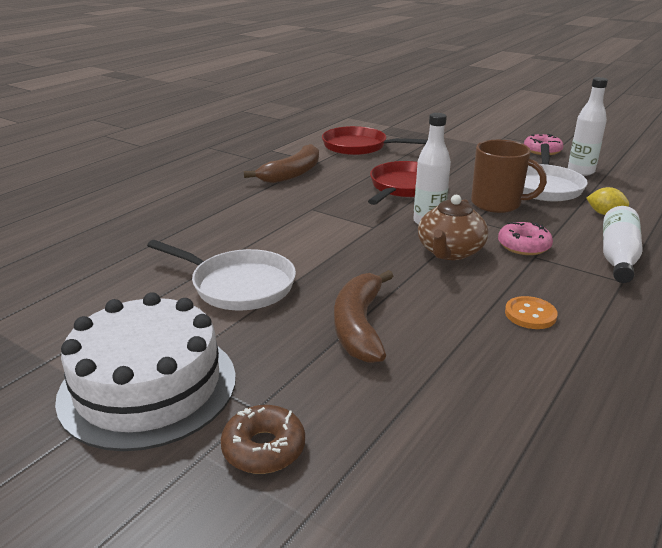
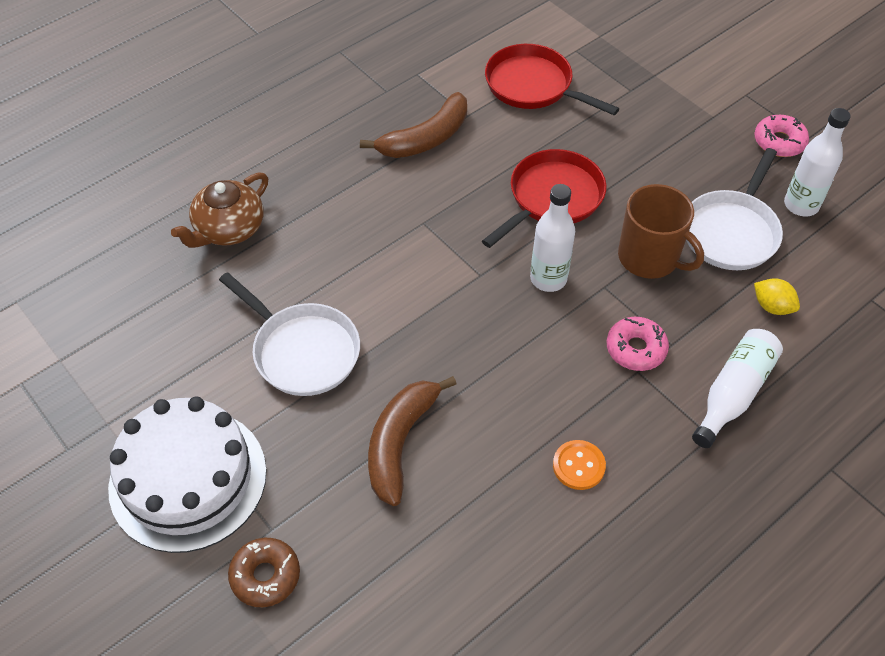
camera: 15 degrees right, 25 degrees up
(449, 252) = (546, 342): brown teapot -> brown teapot (228, 229)

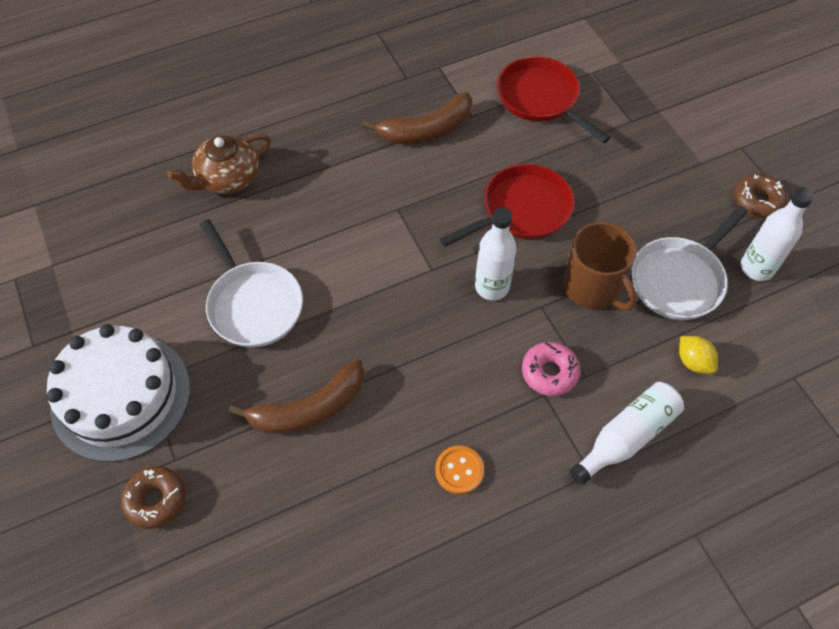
camera: 15 degrees right, 5 degrees up
(400, 442) = (309, 408): brown banana -> brown banana turned 150 degrees counterclockwise
(779, 142) = (757, 201): pink donut -> brown donut

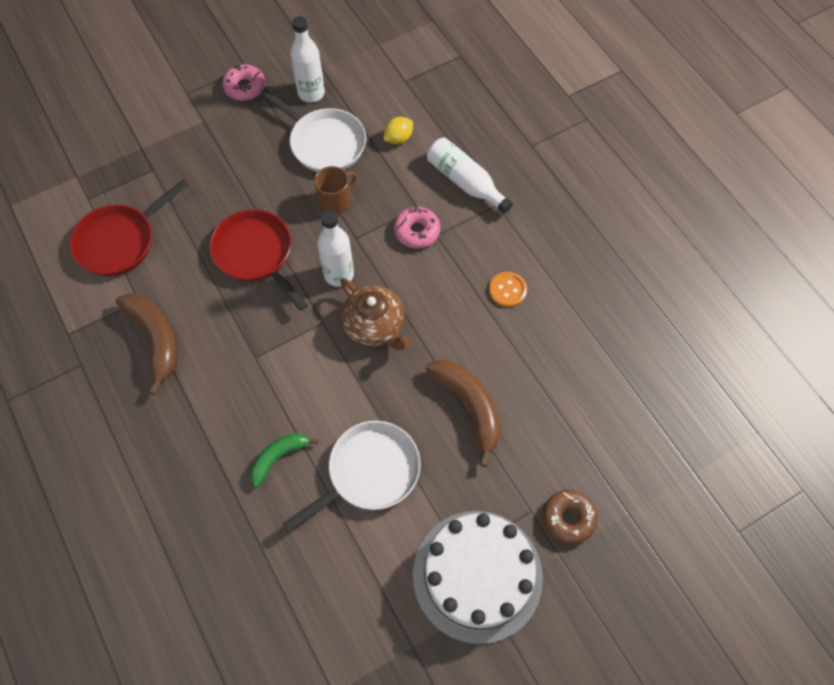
camera: 95 degrees left, 5 degrees up
(228, 178) = (215, 527): brown teapot -> brown teapot (375, 326)
(285, 227) = (278, 457): none -> green banana
(593, 288) = (335, 201): brown mug -> brown mug, size x0.66
(757, 201) = (245, 87): brown donut -> pink donut

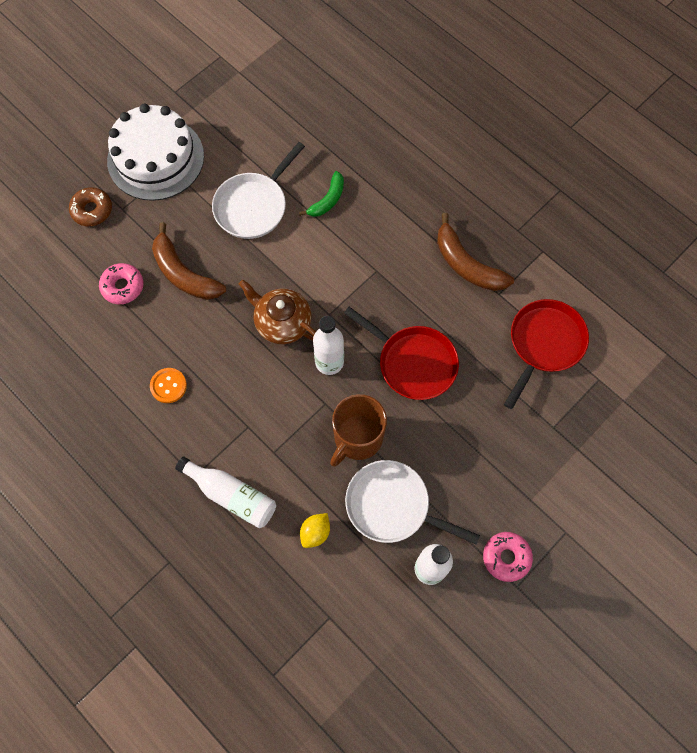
camera: 165 degrees right, 5 degrees up
(335, 201) = (357, 438): brown mug -> brown mug, size x1.51
(417, 231) = (267, 425): pink donut -> pink donut (123, 286)

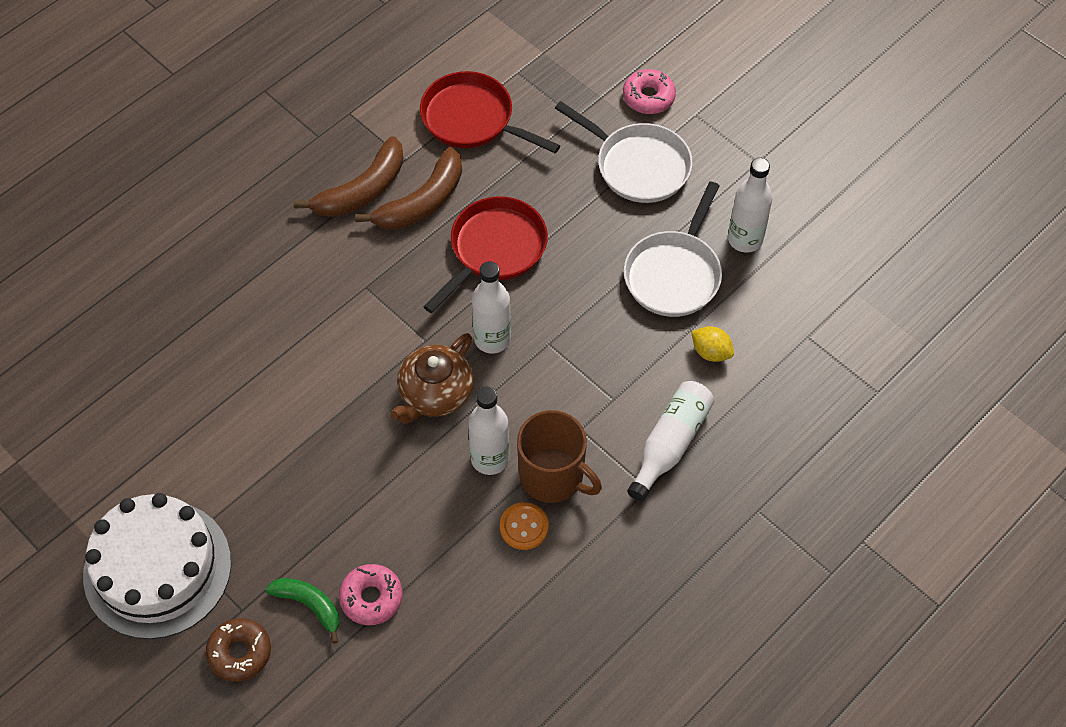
camera: 90 degrees left, 10 degrees down
(184, 273) = (355, 518): brown banana -> brown banana (422, 202)
(225, 362) = (490, 459): none -> white bottle
(253, 206) = (254, 433): white pan -> white pan (638, 165)
(327, 200) = (253, 343): green banana -> green banana (309, 605)
(357, 438) = (592, 309): brown mug -> brown mug (553, 476)
(506, 557) = (726, 168): pink donut -> pink donut (648, 97)

